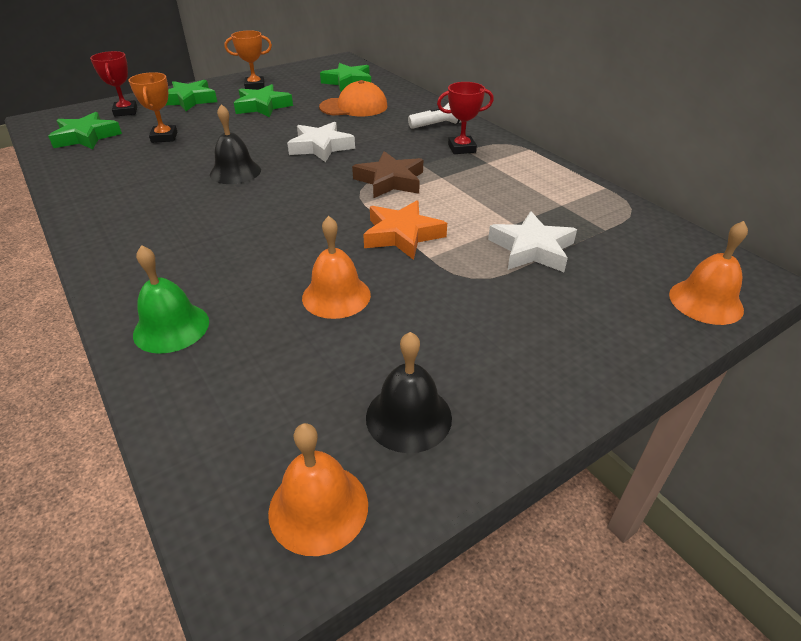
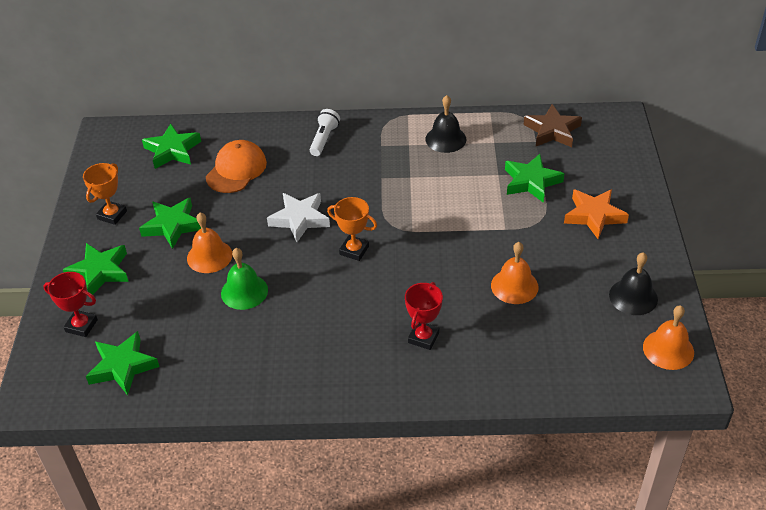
camera: 55 degrees left, 5 degrees up
(164, 137) = (180, 311): orange trophy -> orange trophy (354, 250)
(171, 327) = (492, 371): green bell -> green bell (244, 291)
(235, 172) = (299, 283): black bell -> black bell (445, 139)
(390, 181) = (392, 204): brown star -> brown star (552, 131)
(402, 235) = (470, 229): orange star -> orange star (594, 216)
(461, 148) = (376, 146): red trophy -> red trophy (423, 337)
(532, 249) = (531, 182): white star -> green star
(705, 301) = (625, 147): orange bell -> orange bell (209, 256)

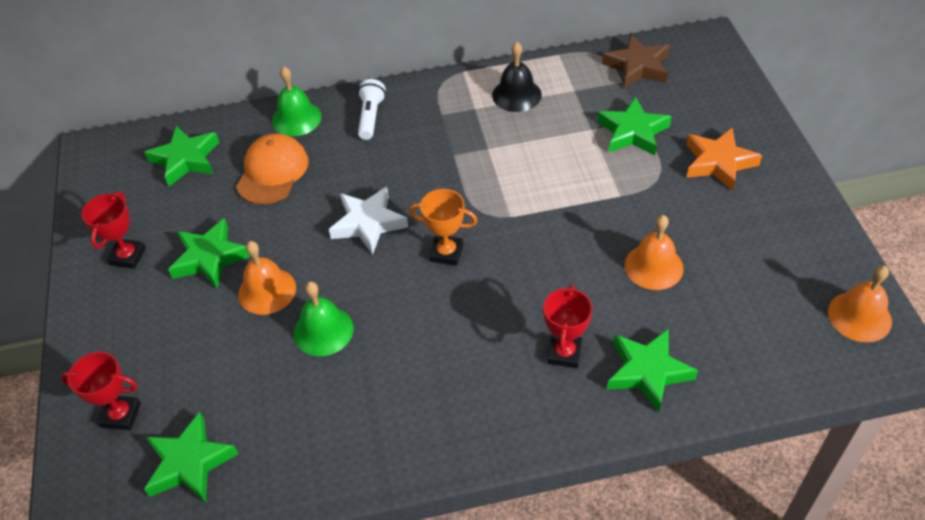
camera: 10 degrees left, 5 degrees up
(100, 272) = (129, 336): green star -> green star (648, 372)
(112, 215) = (128, 256): orange trophy -> red trophy
(265, 132) = (296, 118): none -> green bell
(633, 297) = (796, 256): black bell -> none

